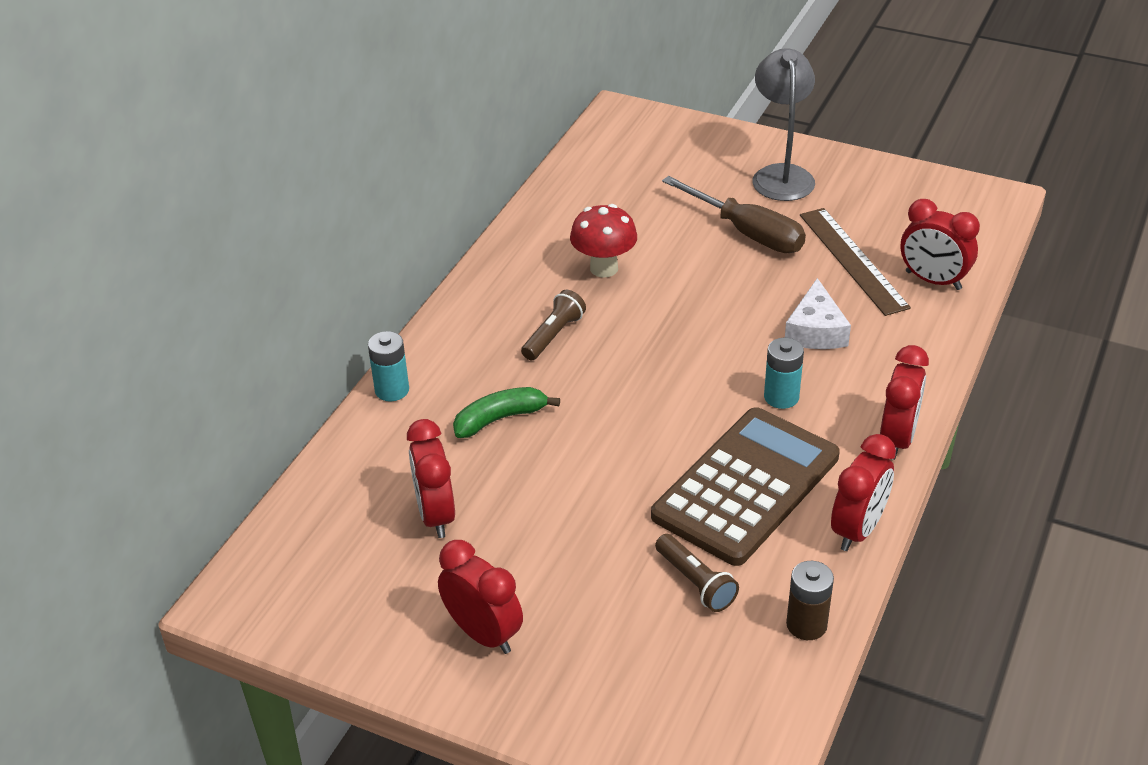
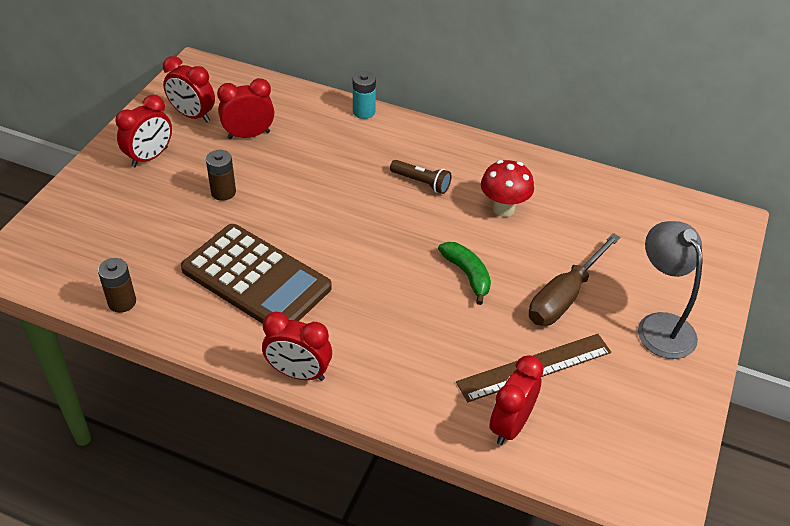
camera: 85 degrees right, 5 degrees up
(500, 419) = (334, 159): green banana -> green banana (467, 275)
(571, 534) = (223, 192): none -> brown battery
(695, 583) = (170, 249): brown flashlight -> none
(781, 175) = (660, 325): grey lamp -> grey lamp turned 105 degrees counterclockwise
(781, 397) = (351, 305): turquoise battery -> none
(815, 330) = (433, 332): white cheese -> none
(858, 530) = (204, 338): red clock -> red clock (192, 115)

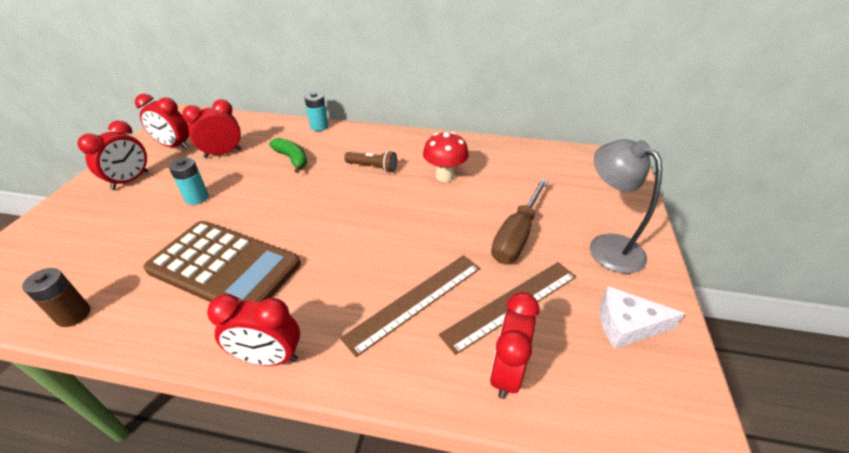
camera: 10 degrees left, 5 degrees down
(223, 192) = (197, 198): brown battery -> turquoise battery
(440, 346) = (415, 301): none -> brown ruler
(467, 275) = (427, 231): green banana -> green banana (292, 159)
(642, 407) = (627, 325): none -> white cheese

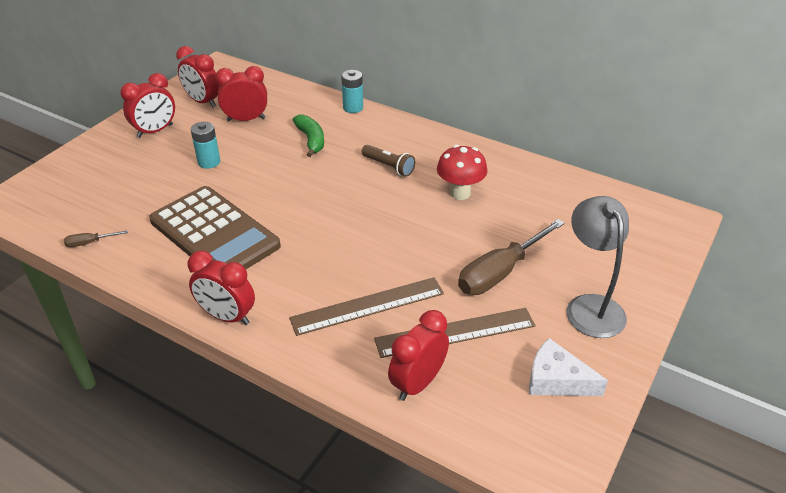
camera: 20 degrees right, 0 degrees up
(74, 315) = (89, 243): brown battery -> brown screwdriver

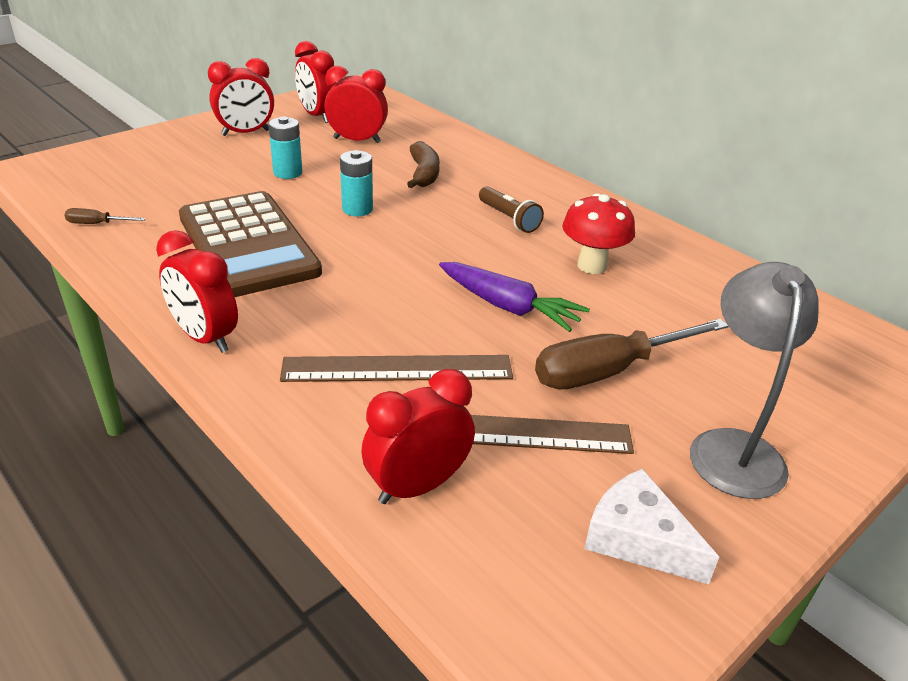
camera: 15 degrees right, 5 degrees down
(311, 140) = (424, 174): green banana -> brown banana
(353, 108) = (494, 152): turquoise battery -> turquoise battery (357, 209)
(418, 240) = (508, 307): none -> purple carrot

